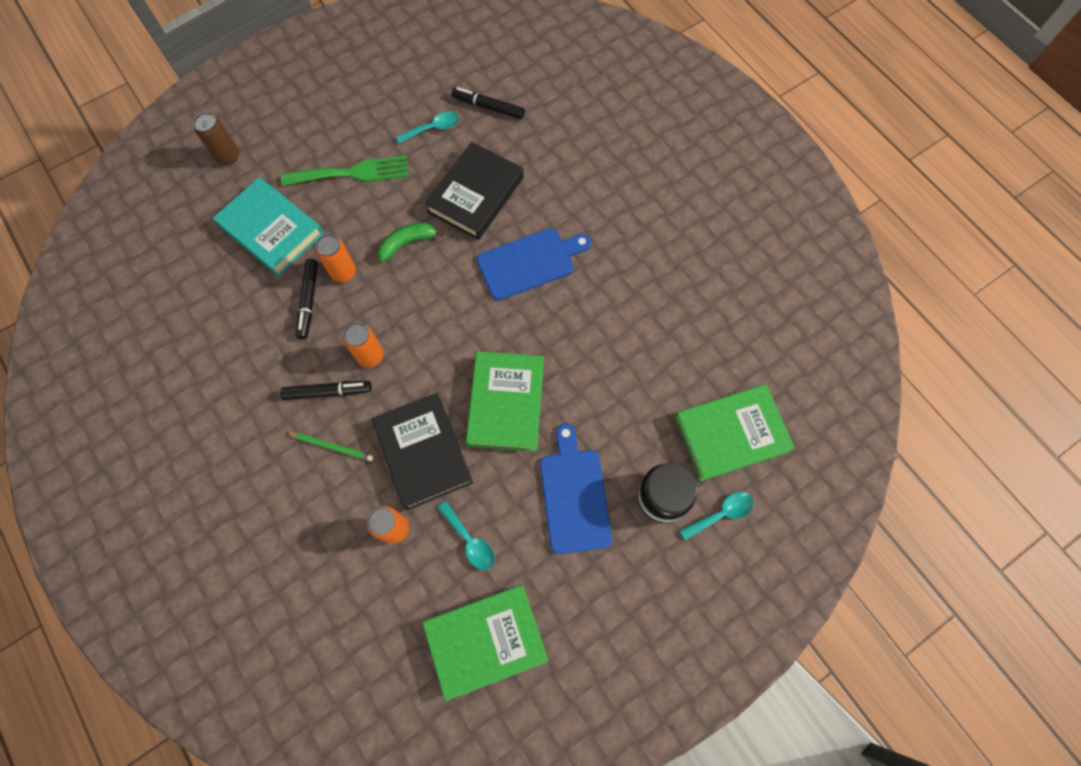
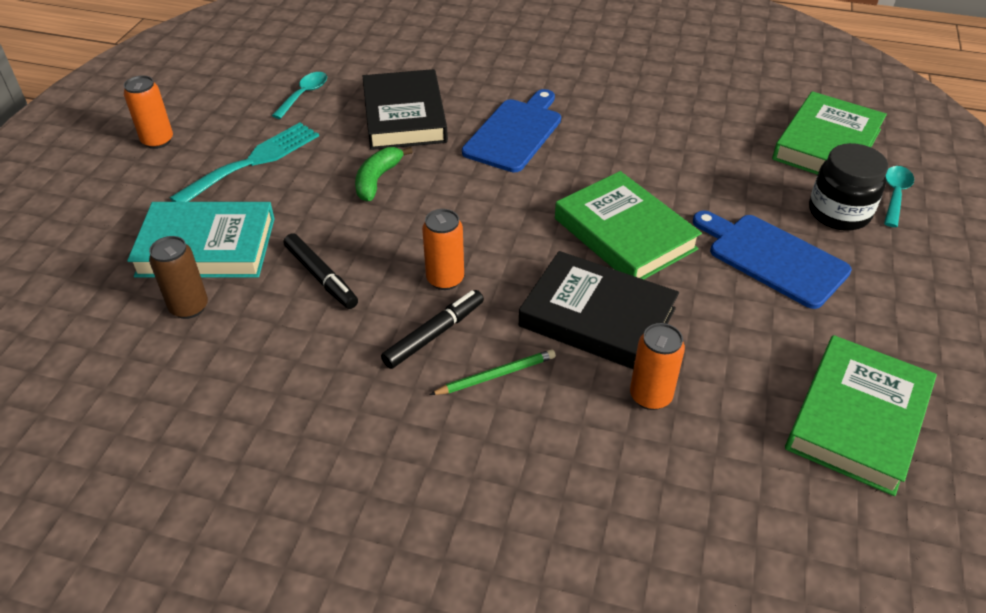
camera: 40 degrees left, 25 degrees down
(228, 156) = (81, 218): brown can -> brown can (189, 307)
(343, 272) = (334, 235): orange can -> orange can (157, 141)
(352, 173) = (253, 161): green fork -> turquoise fork
(469, 540) = (732, 353): turquoise spoon -> none
(488, 107) = (343, 59): black marker -> none

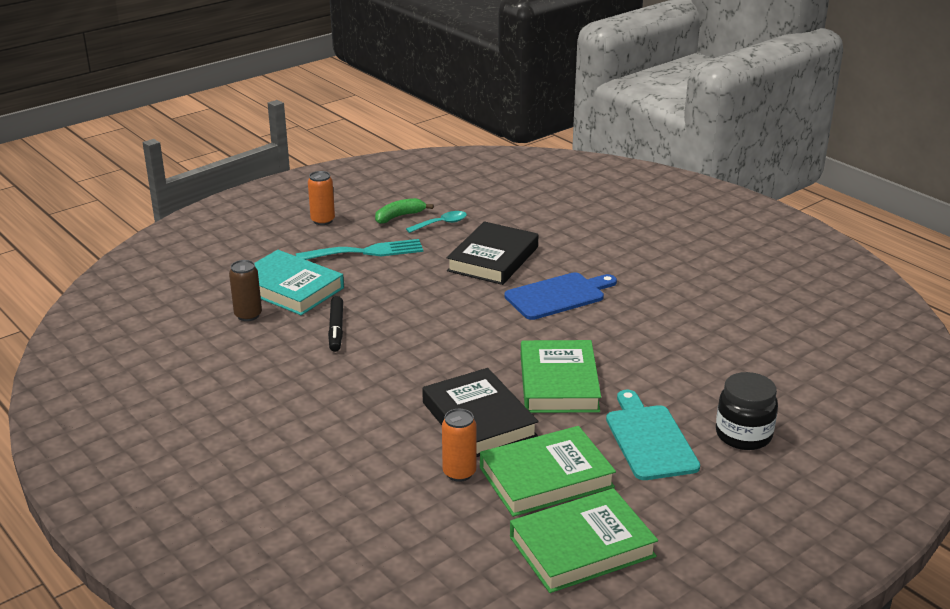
camera: 35 degrees right, 15 degrees down
(377, 180) = (431, 290): green banana -> green banana (399, 216)
(434, 334) = (367, 385): black marker -> none
(445, 279) = (408, 360): orange can -> none
(496, 375) = (378, 420): green pencil -> none
(772, 258) = (649, 439): blue cutting board -> turquoise cutting board
(826, 144) = (800, 390): green book -> green book (546, 477)
(895, 195) = (810, 443): turquoise spoon -> none

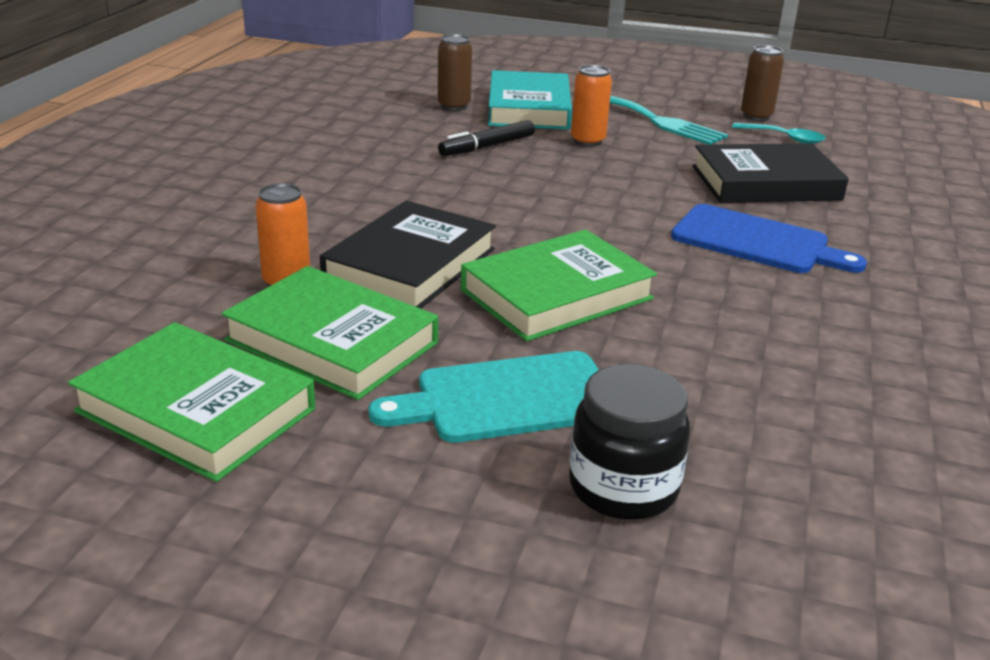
camera: 55 degrees right, 0 degrees up
(323, 220) = (678, 88): orange can -> orange can (588, 141)
(399, 216) = (756, 116): green banana -> brown can
(649, 439) = (507, 399): turquoise cutting board -> turquoise cutting board turned 150 degrees counterclockwise

